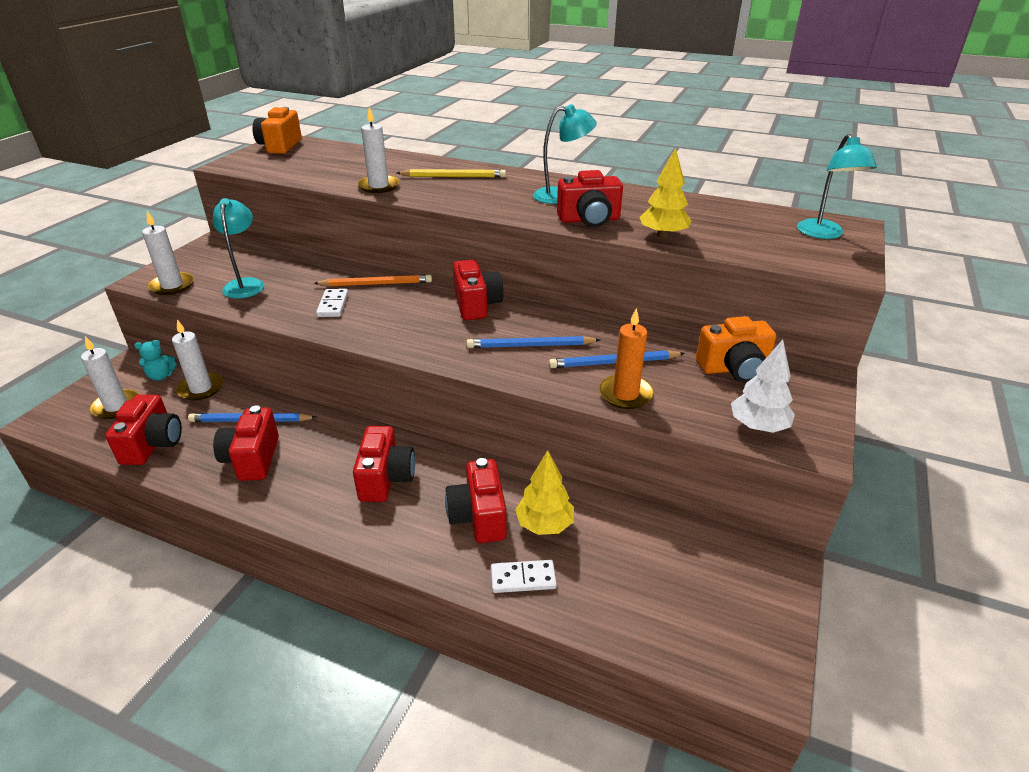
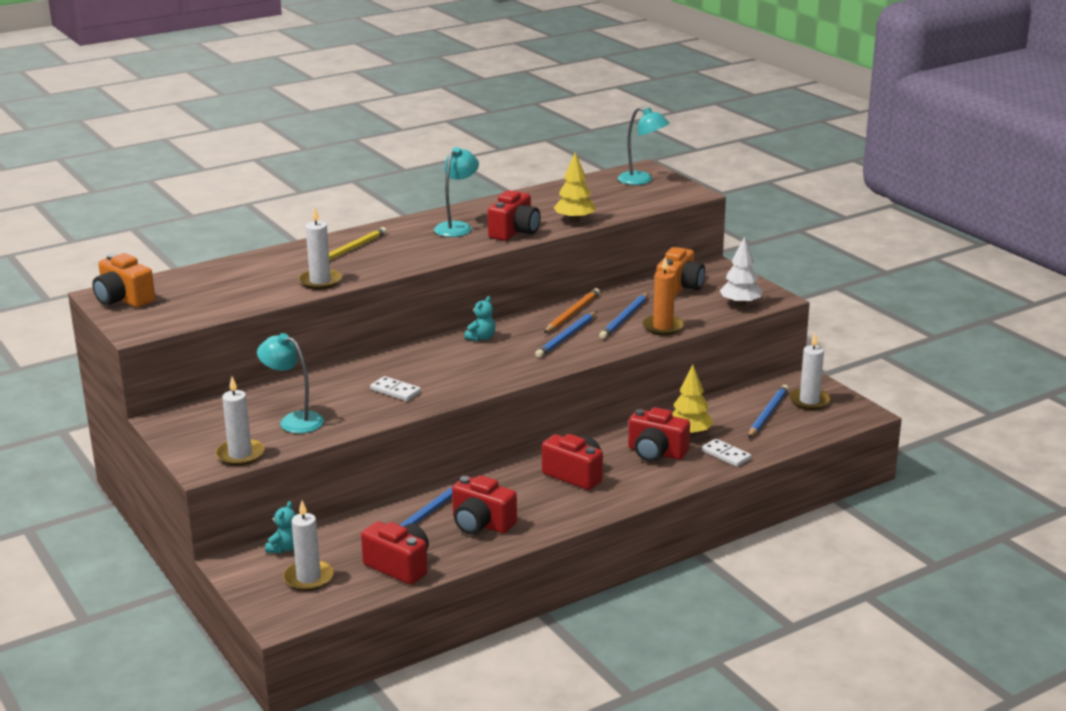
camera: 55 degrees left, 10 degrees down
(201, 388) = (338, 531): white candle -> white candle (809, 401)
(376, 284) = (385, 366): orange pencil -> orange pencil (572, 313)
(476, 305) = (481, 338): red camera -> turquoise teddy bear
(523, 578) = (726, 455): white domino -> white domino turned 75 degrees counterclockwise
(657, 573) = (767, 414): none -> blue pencil

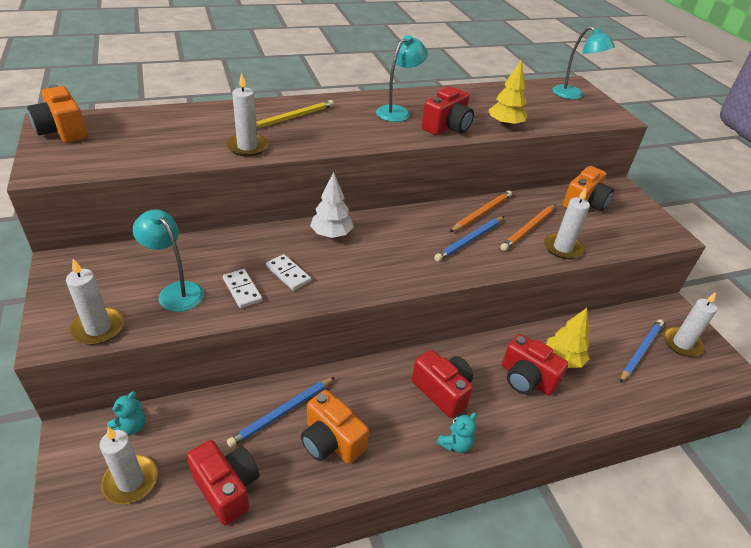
camera: 10 degrees right, 15 degrees up
(481, 338) = (392, 224): turquoise teddy bear -> turquoise teddy bear (455, 444)
(481, 524) = (331, 441): red camera -> orange camera
(624, 318) = (528, 229): blue pencil -> orange pencil
(663, 327) = (562, 248): orange candle -> white candle
(726, 455) = (595, 399): white domino -> white domino (242, 290)
(740, 304) = (639, 235): white tree -> white tree (331, 234)

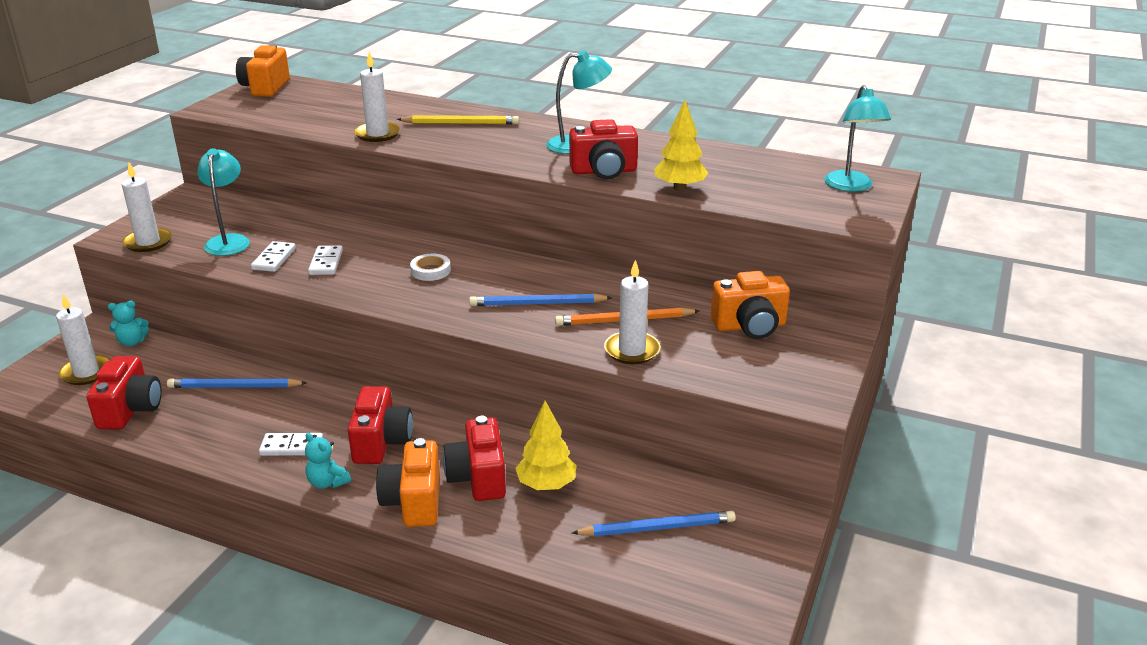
camera: 45 degrees right, 10 degrees down
(331, 234) = (412, 249): white tree -> none
(331, 441) = (238, 424): orange camera -> orange camera (413, 502)
(370, 246) = (430, 271): none -> white tape
(394, 434) = (291, 447): none -> white domino
(455, 444) = (327, 482): turquoise teddy bear -> turquoise teddy bear turned 45 degrees clockwise
(481, 213) = (597, 288): orange pencil -> none
(682, 343) = (730, 551): white candle -> none

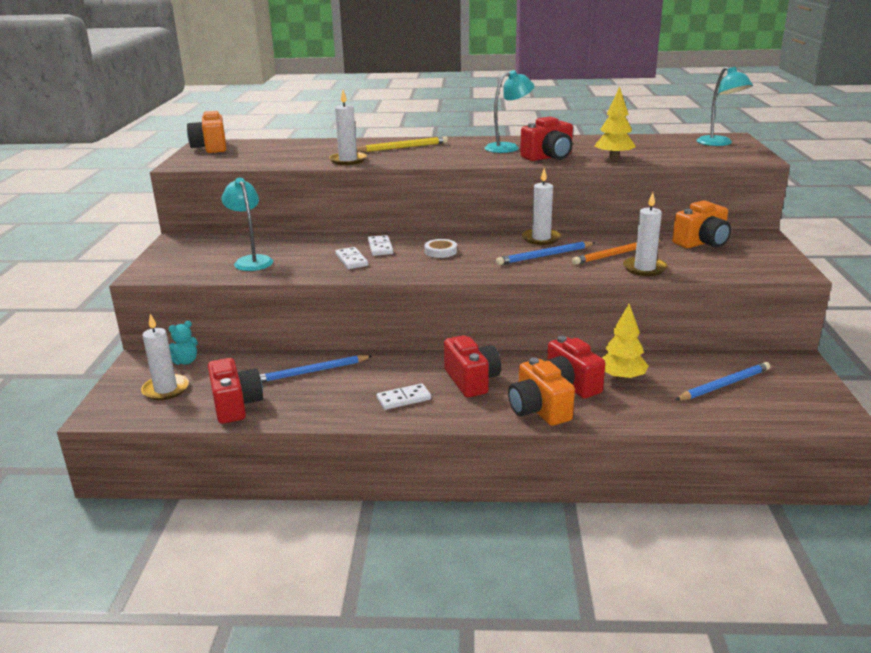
camera: 20 degrees left, 5 degrees down
(148, 242) = (180, 273): white candle -> white candle (541, 238)
(274, 259) = (305, 265): white domino -> white domino (380, 247)
(327, 482) = (458, 414): turquoise teddy bear -> none

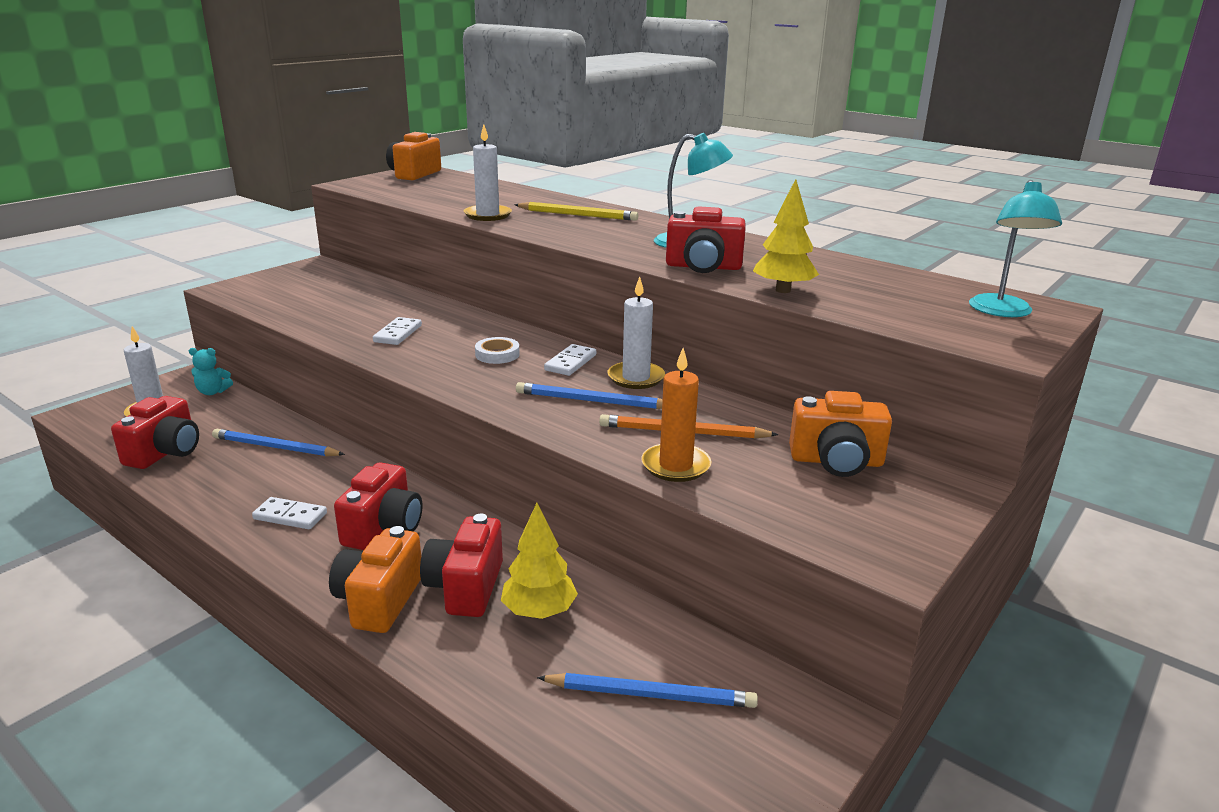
camera: 35 degrees right, 0 degrees up
(251, 261) = (321, 304): turquoise lamp -> none
(380, 247) = (452, 329): white domino -> white domino (570, 362)
(644, 268) = (675, 466): white candle -> orange candle

